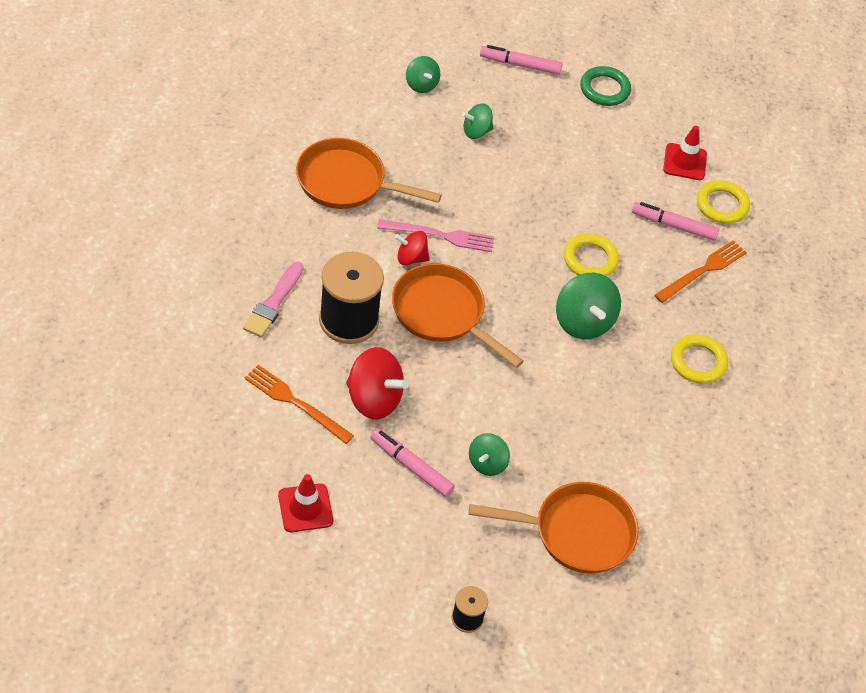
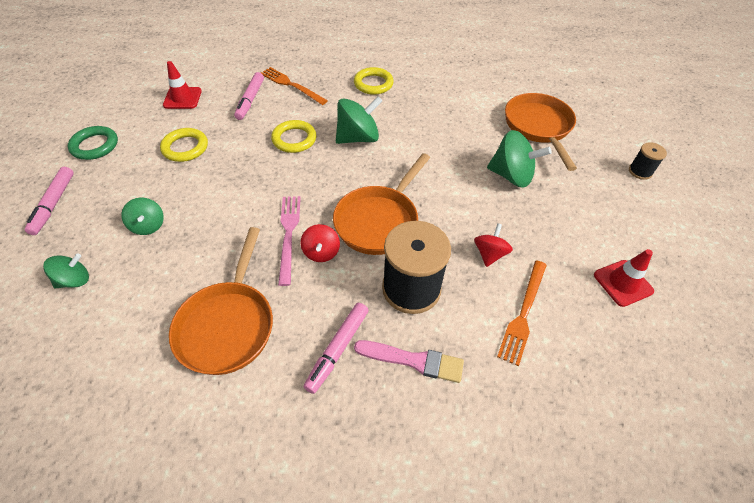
camera: 95 degrees left, 0 degrees up
(374, 399) = (489, 254): red spinning top -> red spinning top, size x0.59
(411, 466) = (540, 219): pink marker -> pink marker (338, 349)
(487, 463) = (511, 176): green spinning top -> green spinning top, size x1.68
(722, 205) = (226, 79): yellow ring -> yellow ring (185, 148)

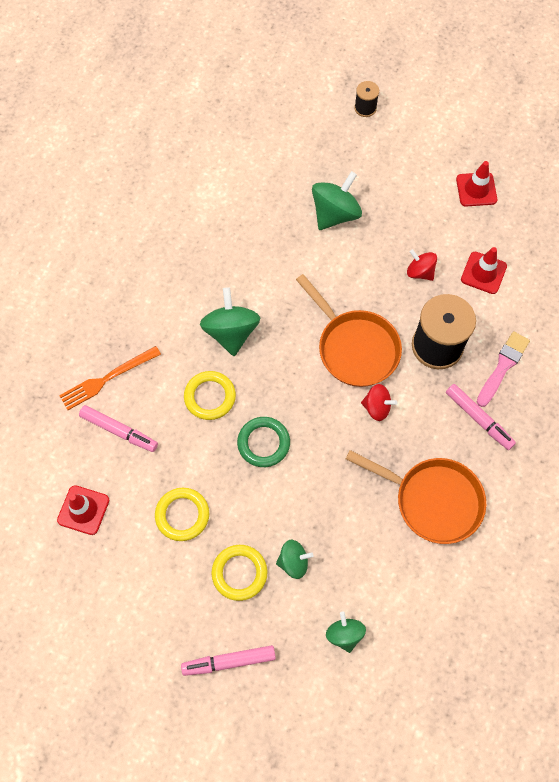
camera: 70 degrees left, 15 degrees up
(54, 204) = (229, 661): pink marker -> pink marker turned 150 degrees clockwise
(95, 146) = (141, 618): green ring -> green ring (263, 443)
(288, 234) = (347, 431): pink fork -> none
(373, 84) = (141, 288): yellow ring -> yellow ring (239, 573)
(523, 313) = (483, 273): orange fork -> red traffic cone
(538, 127) = (276, 158): orange pan -> none

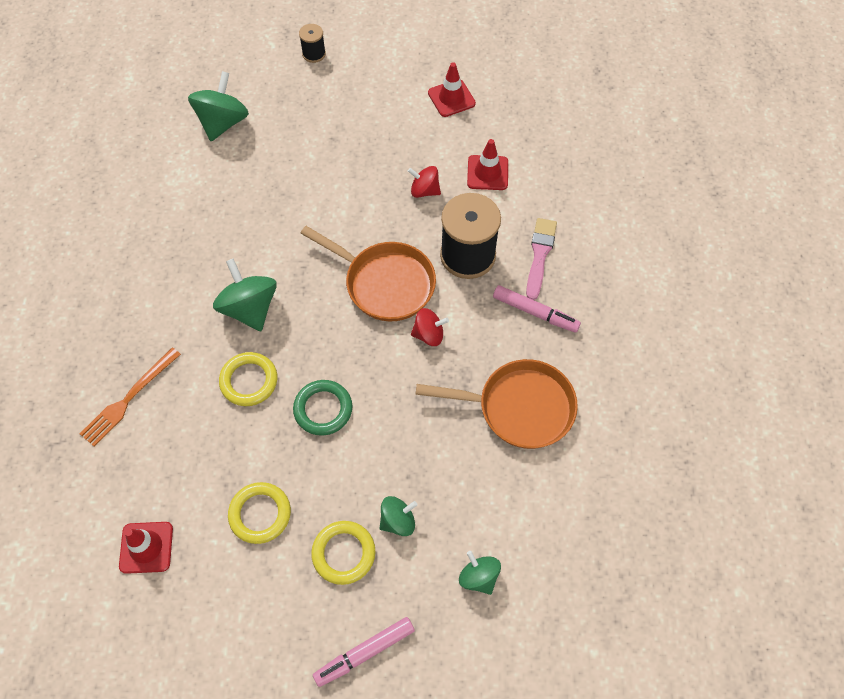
camera: 20 degrees left, 5 degrees down
(119, 431) = (160, 449): pink marker -> none
(335, 214) = (318, 161): green spinning top -> green spinning top (223, 123)

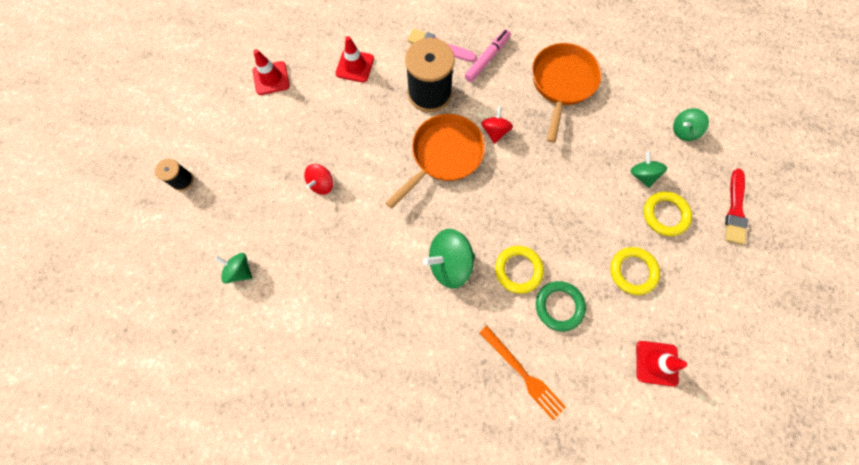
camera: 80 degrees left, 10 degrees up
(223, 123) = (240, 270): green spinning top -> green spinning top, size x0.59
(323, 409) = (549, 215): green ring -> green ring (559, 306)
(365, 653) = (735, 210): pink marker -> red brush
(424, 191) = (361, 113): red spinning top -> red spinning top (322, 184)

